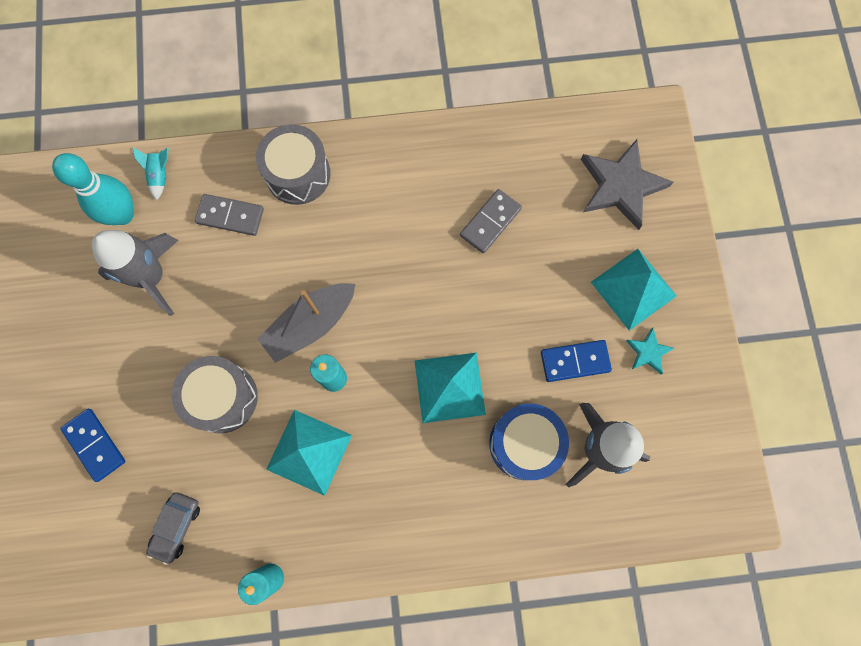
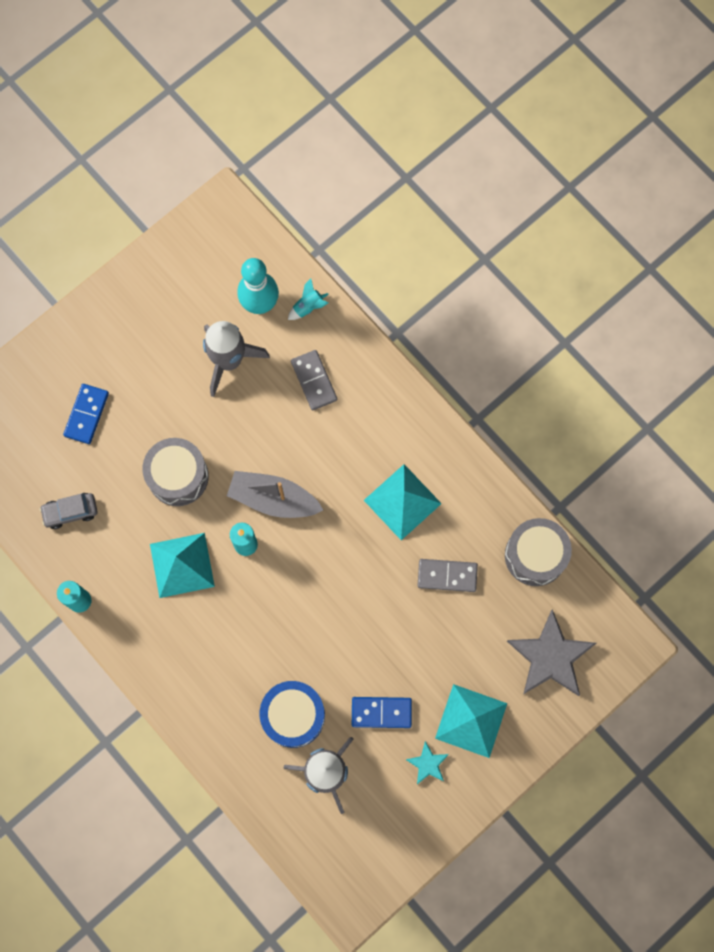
camera: 55 degrees right, 0 degrees up
(298, 174) = (382, 405): grey drum -> grey drum (535, 555)
(450, 387) = (297, 632): turquoise pyramid -> turquoise pyramid (402, 502)
(575, 361) = (381, 712): blue domino -> blue domino turned 45 degrees counterclockwise

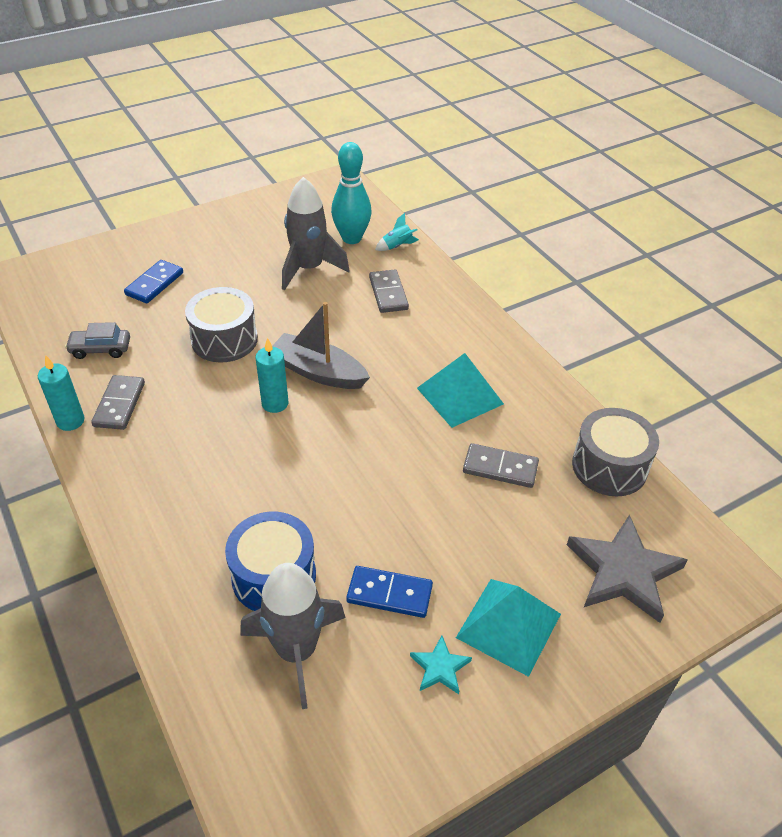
camera: 10 degrees right, 30 degrees down
(113, 574) = (119, 404): none -> grey domino
(182, 565) = (197, 409): turquoise pyramid -> none

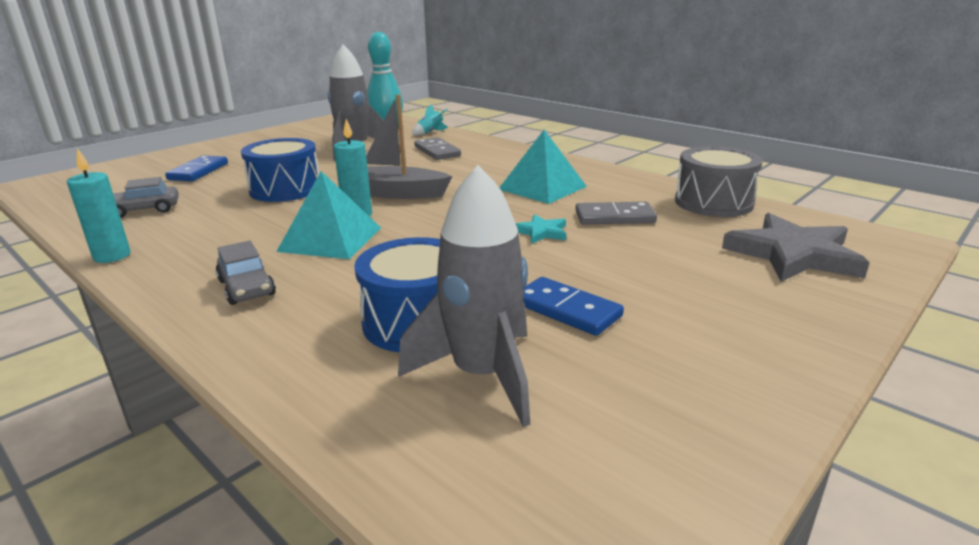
camera: 15 degrees left, 20 degrees down
(119, 404) = (174, 238): grey domino -> none
(162, 496) = (246, 288): none -> grey car
(224, 339) = (285, 189): grey drum -> blue drum
(389, 594) = (566, 310): blue domino -> blue domino turned 45 degrees clockwise
(440, 667) = (672, 353): turquoise star -> turquoise star (541, 232)
(509, 625) = (718, 307): turquoise pyramid -> turquoise pyramid (331, 239)

